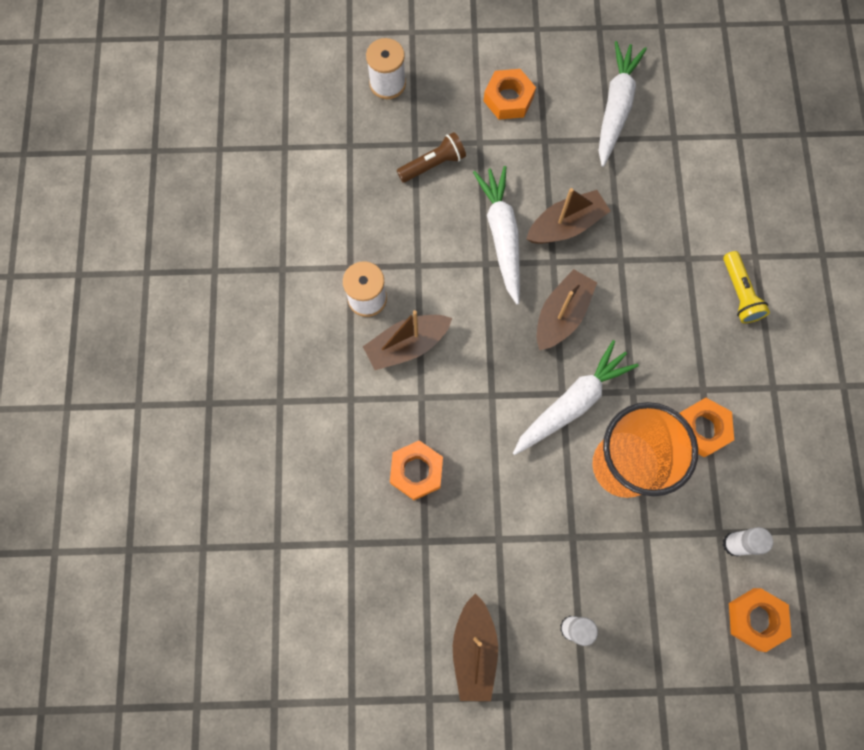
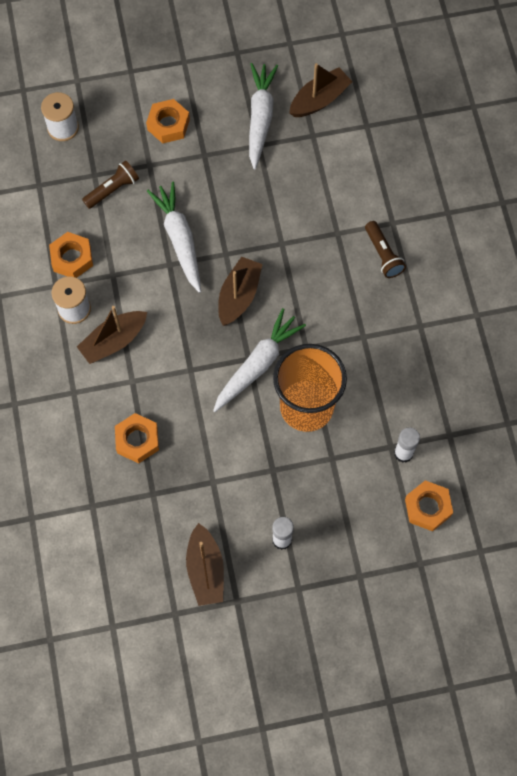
camera: 10 degrees left, 5 degrees down
(566, 225) = (232, 222): brown boat -> brown boat (319, 100)
(702, 429) = (366, 368): orange nut -> orange nut (72, 258)
(739, 293) = (383, 255): yellow flashlight -> brown flashlight

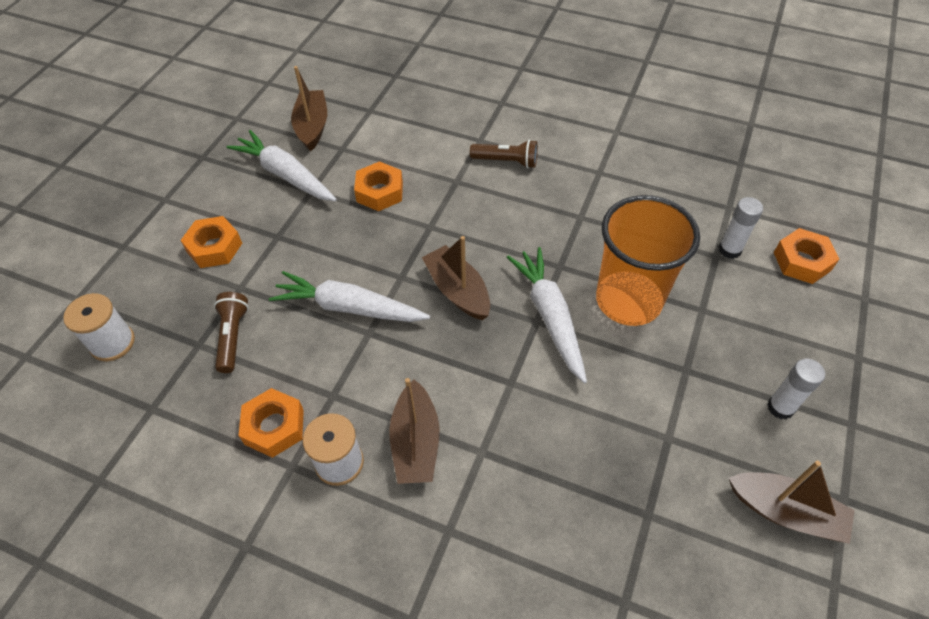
camera: 55 degrees left, 15 degrees down
(137, 440) = (564, 491): orange nut -> orange nut (380, 192)

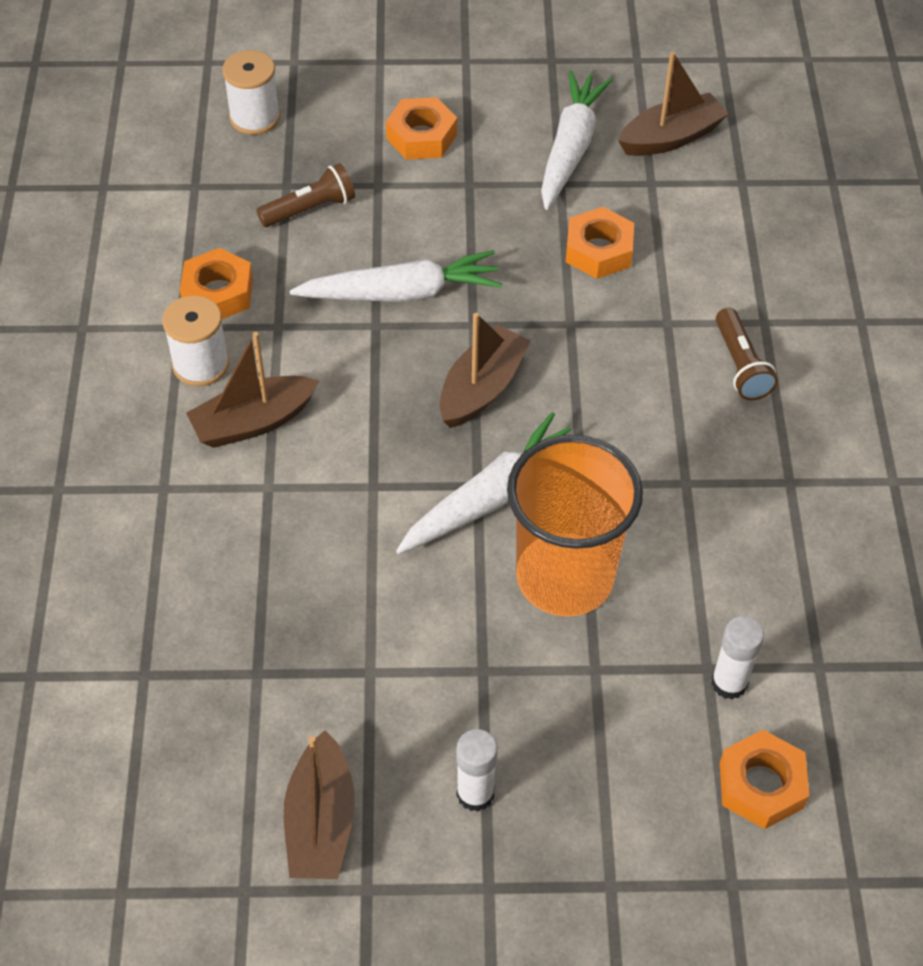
camera: 65 degrees right, 0 degrees up
(349, 307) = (401, 293): white carrot -> white carrot turned 90 degrees clockwise

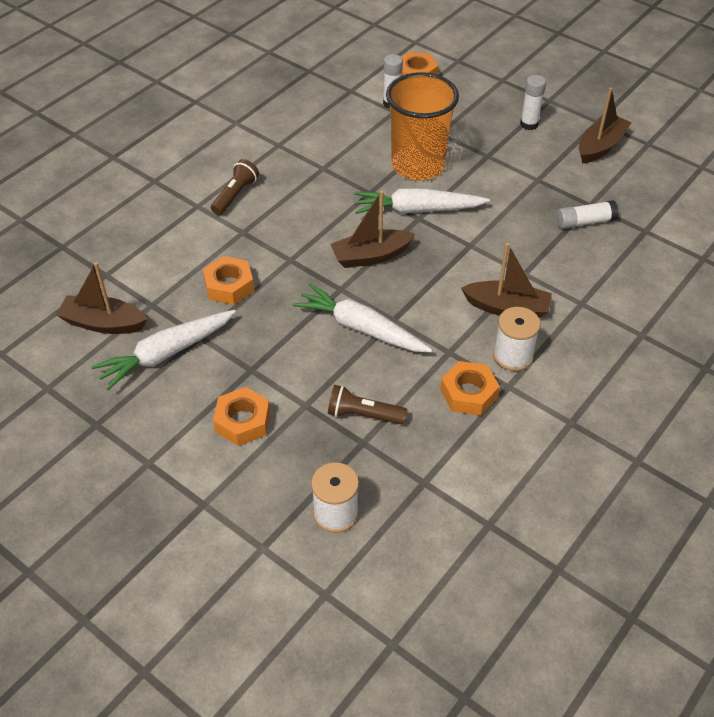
camera: 140 degrees left, 5 degrees down
(243, 631) = (585, 222): none -> white glue stick

